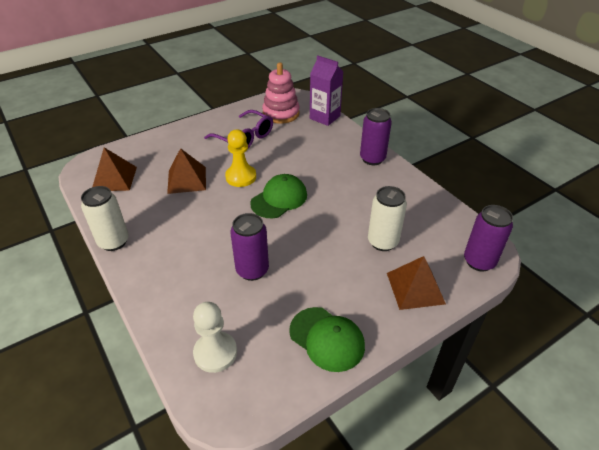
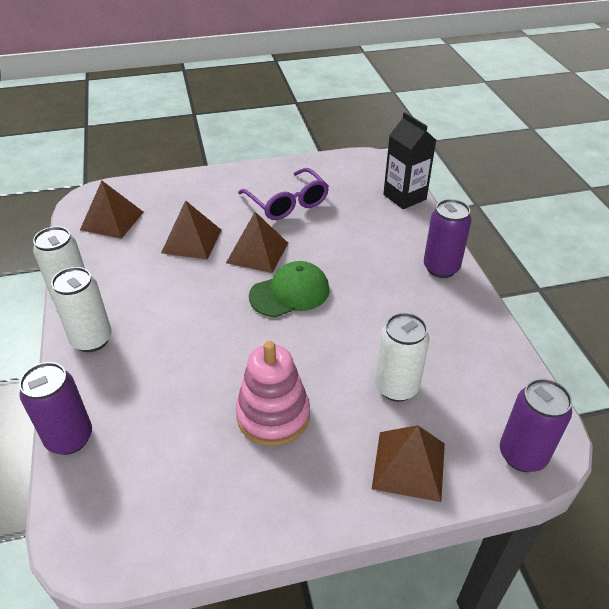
camera: 20 degrees right, 0 degrees up
(147, 268) = (92, 340): none -> white can
(215, 353) = (113, 470): white pawn -> none
(241, 177) = (257, 252): yellow pawn -> brown pyramid
(252, 270) = (210, 377): purple can -> purple can (69, 438)
(281, 113) = (349, 180): pink stacking toy -> pink stacking toy (273, 415)
(325, 117) = (404, 197): purple carton -> black carton
(327, 339) = (255, 497): green cap -> none

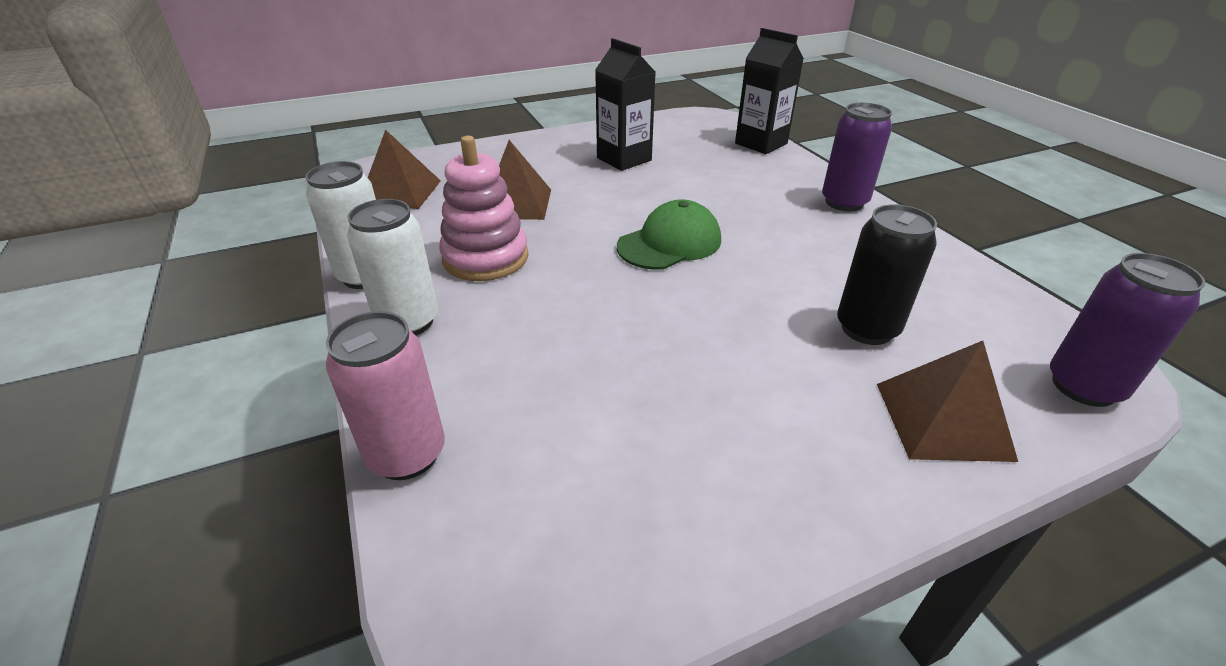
camera: 10 degrees left, 5 degrees down
(69, 438) = (407, 455): purple can -> pink can
(257, 252) = (607, 207): brown pyramid -> none
(273, 415) = (715, 382): pink stacking toy -> pink stacking toy (485, 258)
(287, 203) = (624, 159): purple glasses -> black carton
(396, 387) = (866, 329): white can -> black can

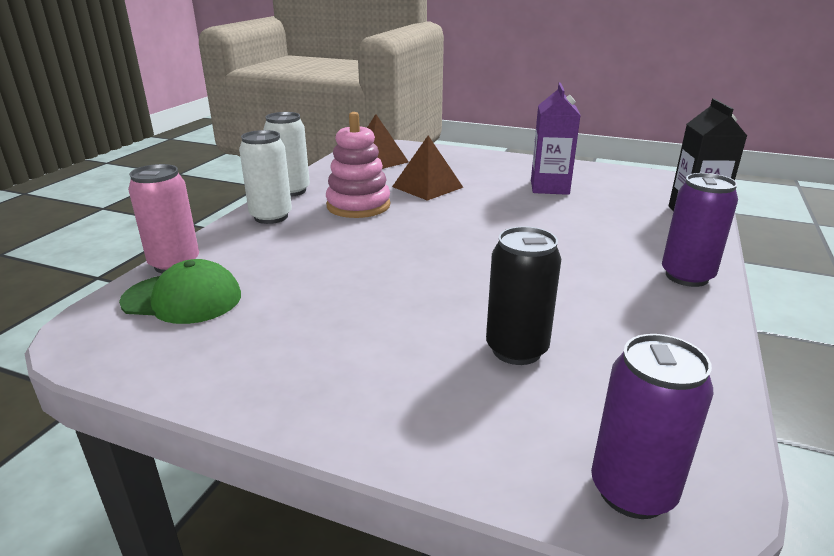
camera: 45 degrees right, 10 degrees down
(624, 159) = (549, 187): black carton -> purple carton
(670, 243) = (479, 242): green cap -> green cap (182, 299)
(942, 420) = (452, 422): brown pyramid -> none

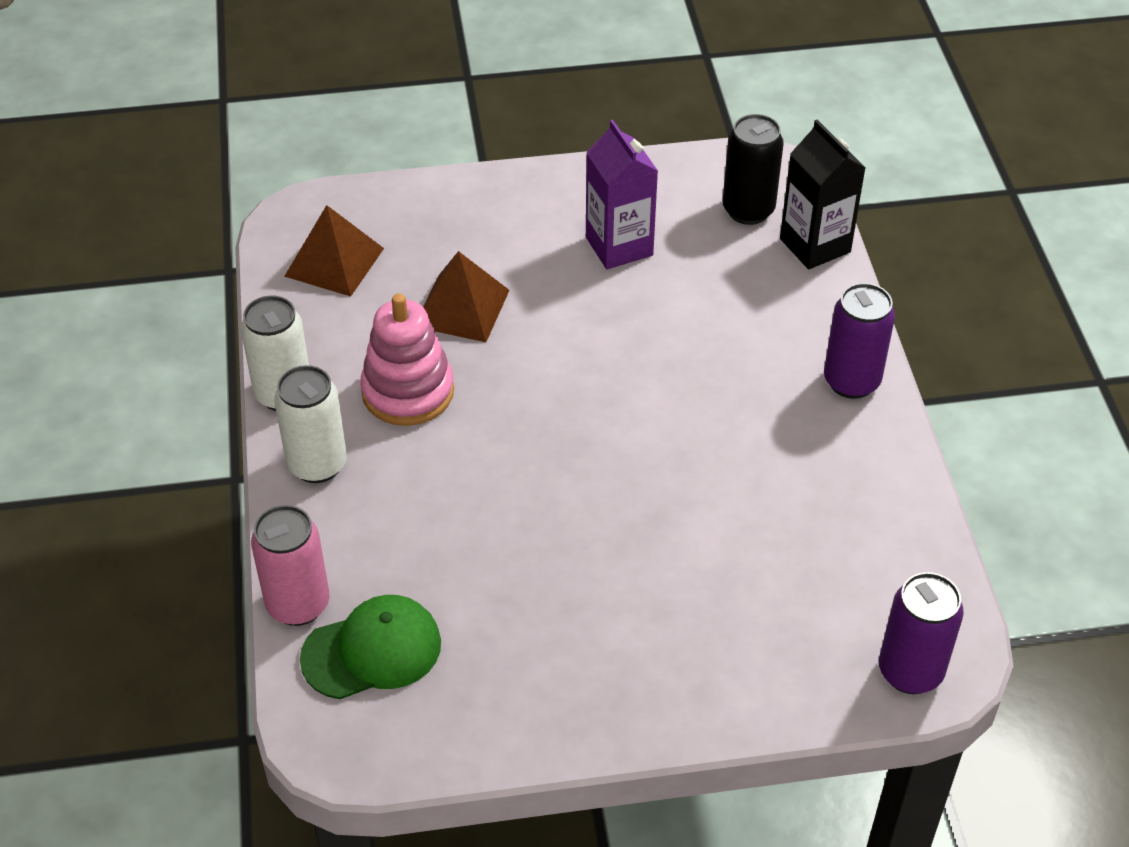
camera: 30 degrees left, 20 degrees up
(516, 350) = (752, 566): black can -> black can (748, 210)

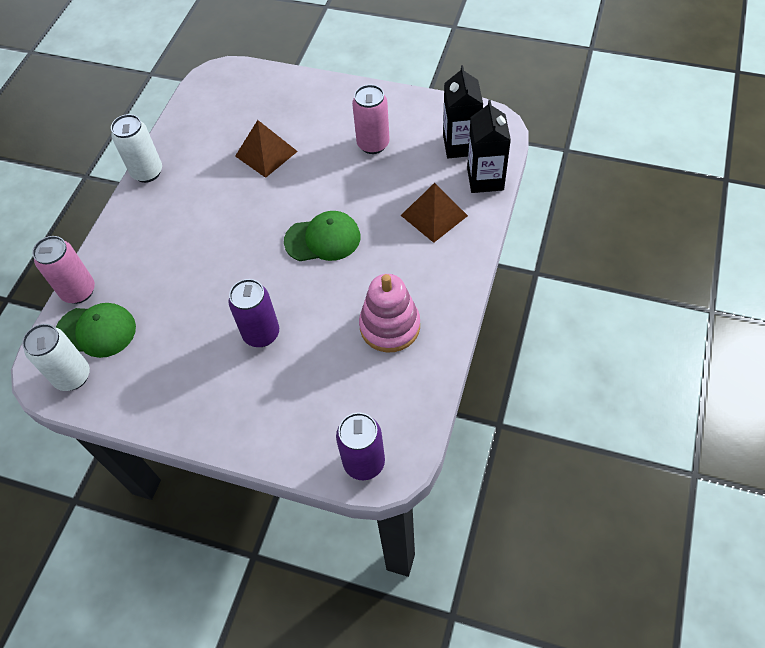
camera: 30 degrees right, 10 degrees up
(317, 464) = (138, 217): white can -> white can (73, 376)
(334, 262) = (219, 106): brown pyramid -> brown pyramid (434, 215)
(408, 392) = (208, 192): pink stacking toy -> pink stacking toy (390, 326)
(619, 246) = (373, 144): purple carton -> pink can
(638, 400) = (323, 239): none -> green cap
(748, 210) = (460, 145): black can -> black carton
(851, 381) = (450, 271): purple can -> purple can (261, 334)

